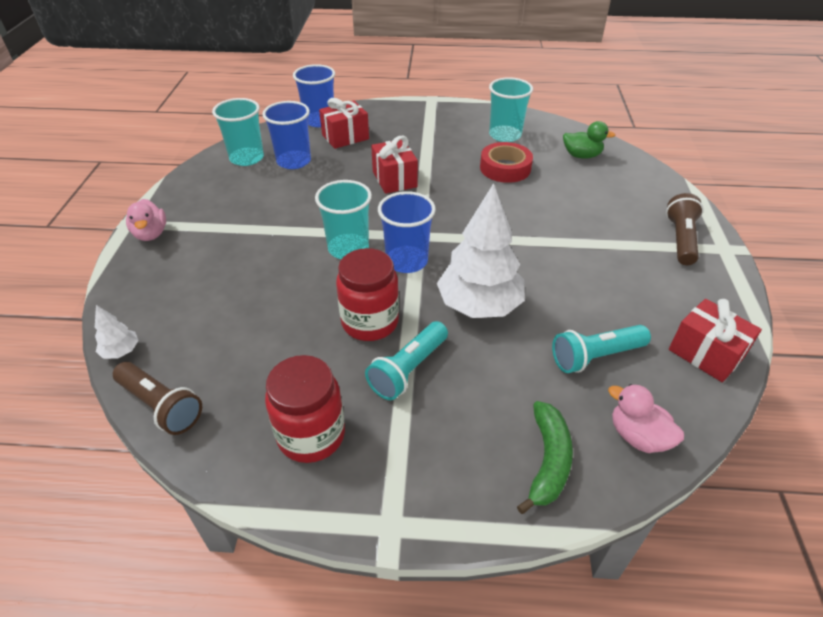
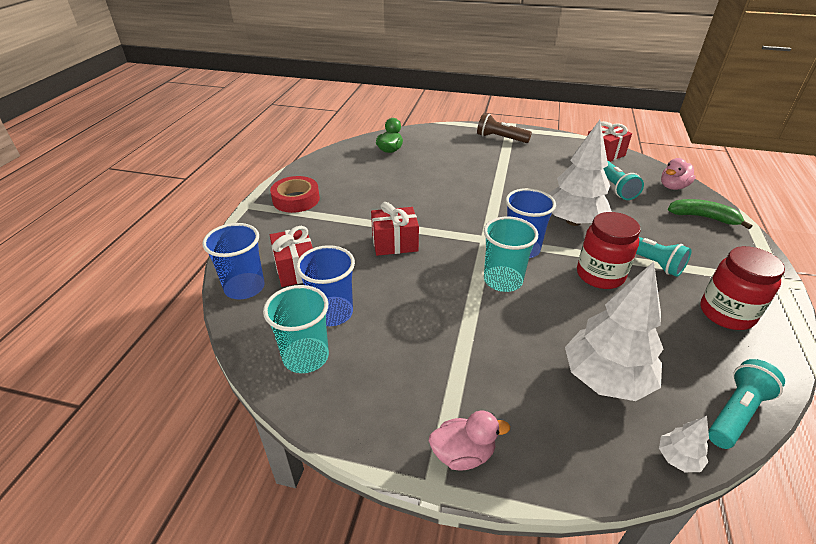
camera: 80 degrees left, 5 degrees down
(161, 406) = (736, 412): brown flashlight -> turquoise flashlight
(213, 314) = (606, 379): none -> white tree
(505, 135) = (342, 176): turquoise cup -> none
(505, 168) = (396, 184): red tape -> red tape (296, 199)

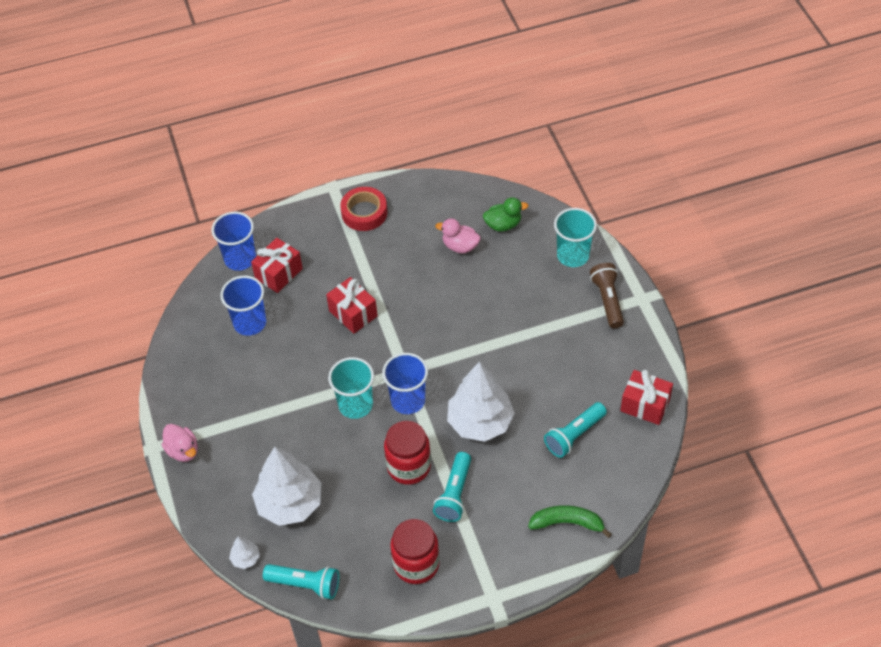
camera: 60 degrees right, 15 degrees up
(306, 357) = (203, 334): turquoise cup -> turquoise cup (573, 255)
(673, 187) = (616, 485): pink duck -> pink duck (460, 246)
(703, 217) = (567, 523): green banana -> green banana turned 75 degrees counterclockwise

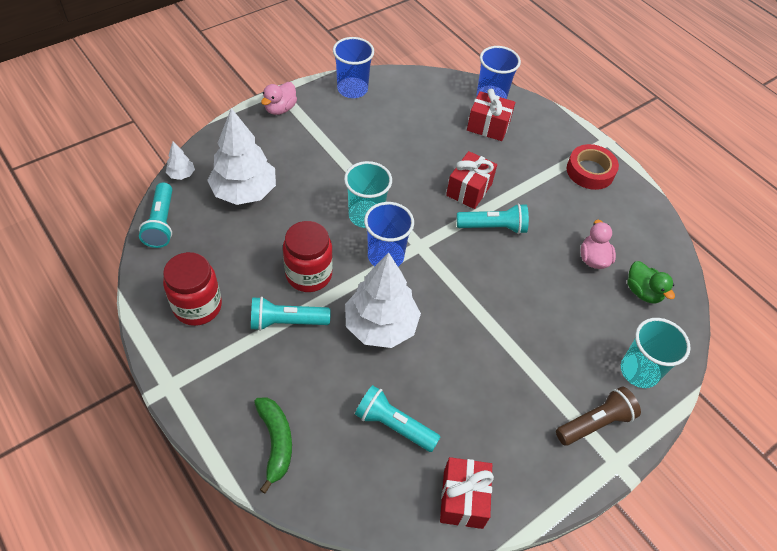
camera: 65 degrees right, 0 degrees up
(250, 323) = (426, 119): blue cup -> blue cup (352, 89)
(402, 307) = (493, 227): none -> turquoise flashlight

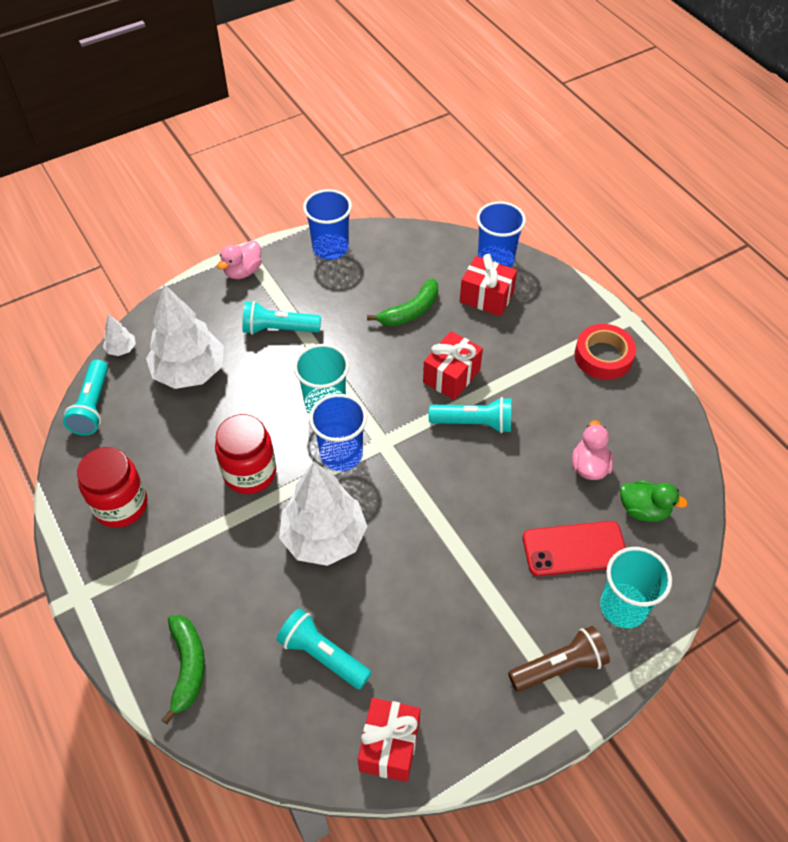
camera: 10 degrees right, 0 degrees up
(286, 322) = (217, 528): turquoise flashlight -> turquoise flashlight (279, 329)
(427, 138) = (410, 311): none -> green banana
(592, 325) = (574, 549): none -> red phone
(642, 292) = (643, 510): green duck -> green duck turned 45 degrees counterclockwise

